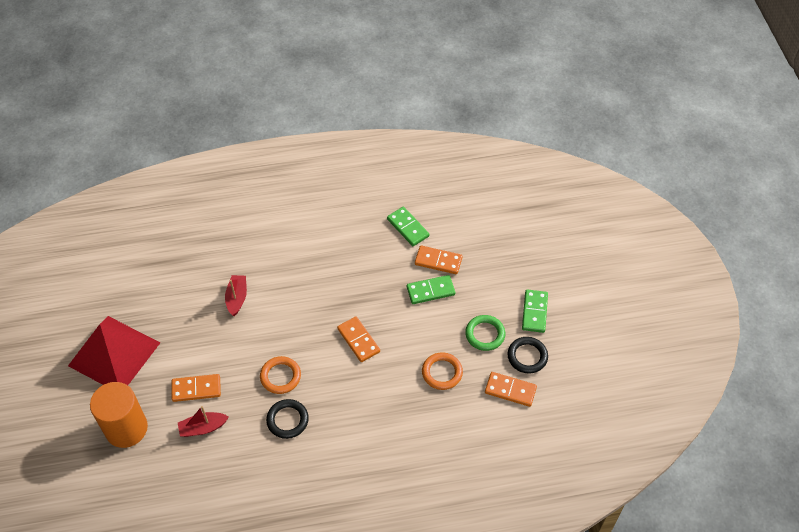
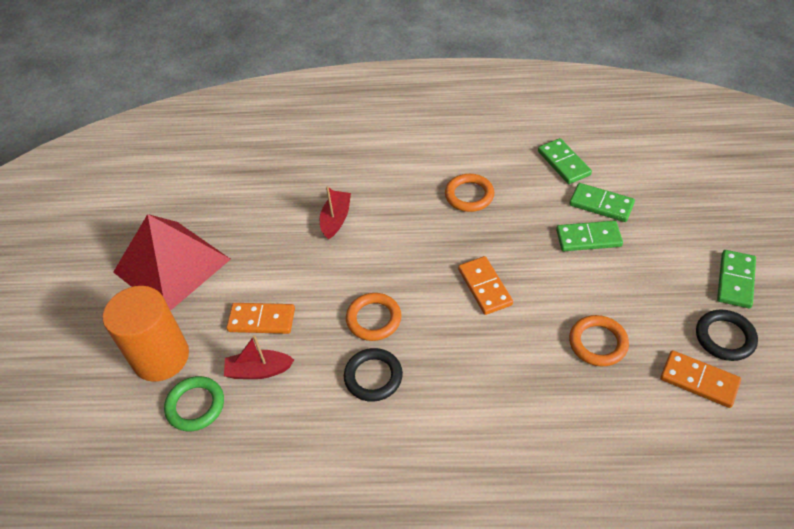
camera: 15 degrees right, 5 degrees down
(338, 265) = (469, 195): none -> orange ring
(438, 261) = (601, 204): orange domino -> green domino
(485, 334) = (662, 300): green ring -> green ring (195, 405)

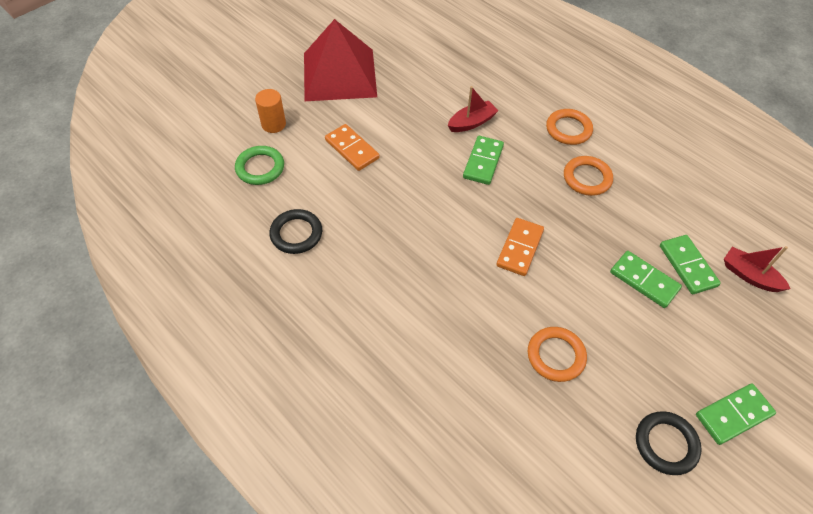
camera: 40 degrees right, 5 degrees up
(161, 357) = (273, 124): orange cylinder -> orange cylinder, size x0.52
(258, 370) = (316, 178): red boat -> red boat (749, 275)
(373, 319) = (419, 206): orange ring -> orange ring (568, 129)
(373, 377) = (376, 240): black ring -> black ring (296, 234)
(564, 163) = (695, 212): green domino -> green domino (483, 162)
(699, 380) = (602, 452): orange domino -> none

